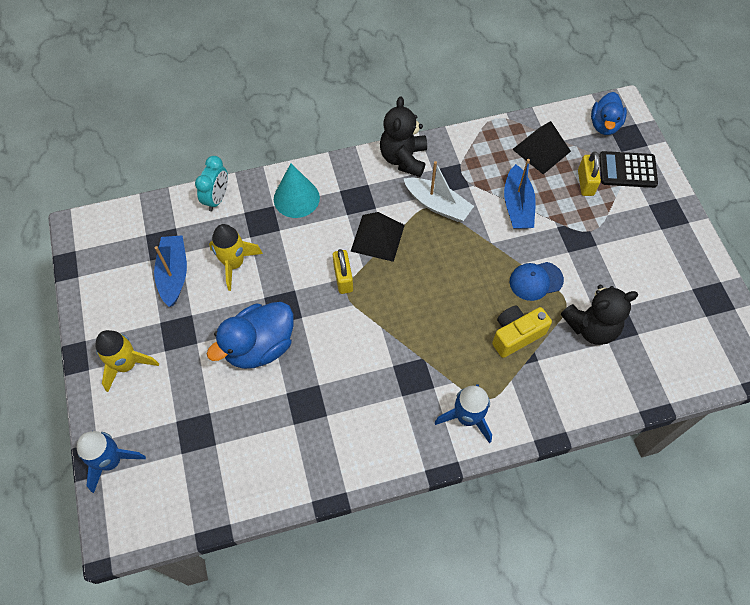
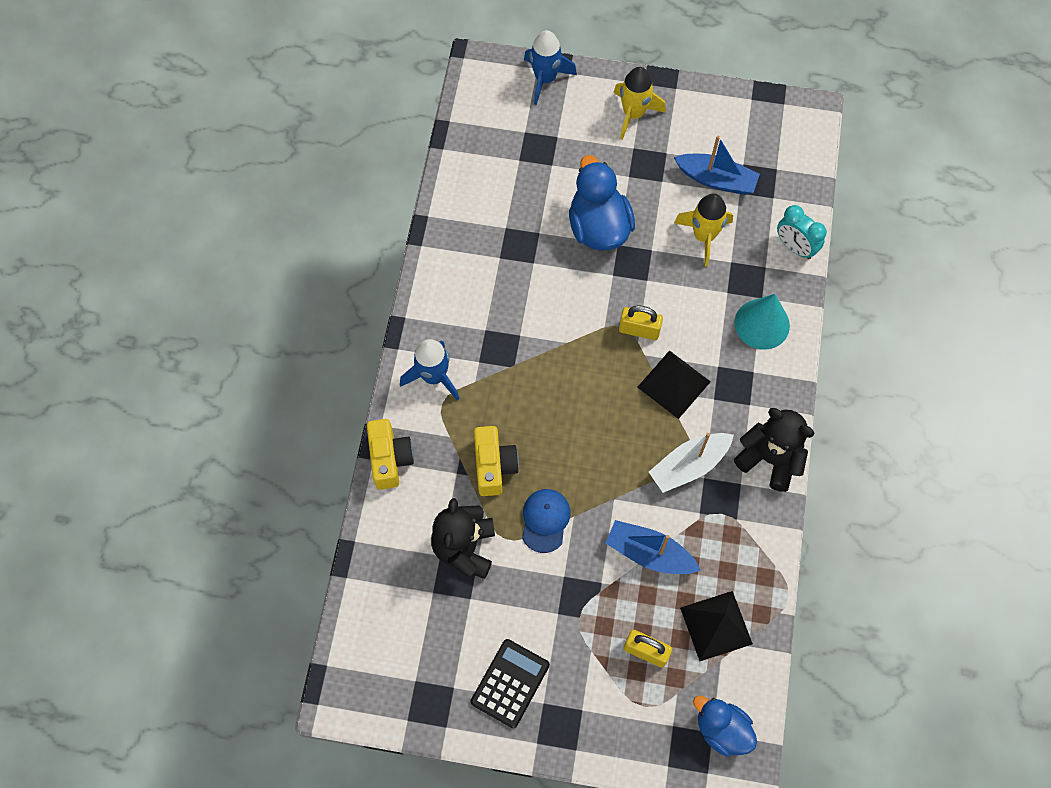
camera: 115 degrees right, 5 degrees up
(557, 417) = (390, 459): none -> yellow camera
(627, 170) = (641, 715): black calculator -> black calculator (510, 683)

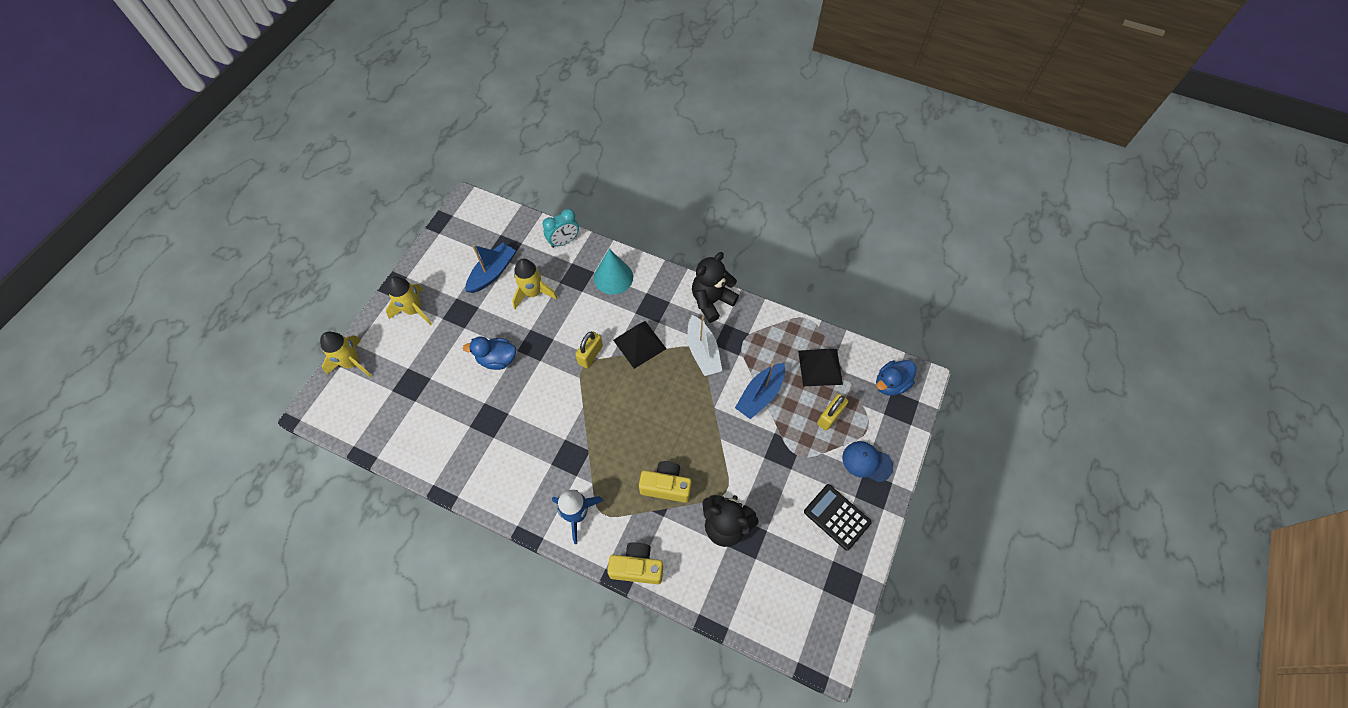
camera: 75 degrees left, 5 degrees down
(545, 79) = (352, 363): blue rocket -> yellow rocket
(545, 520) = (718, 459): blue cap -> blue cap (867, 462)
(598, 227) = (497, 359): blue duck -> blue duck, size x0.66

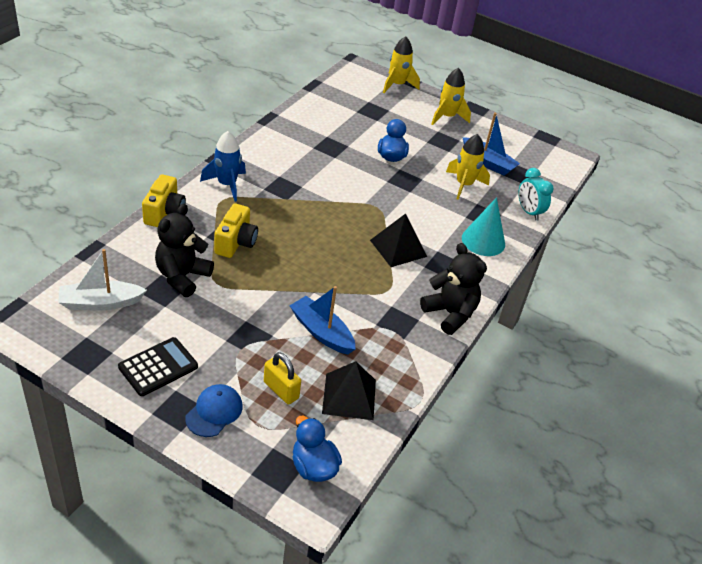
camera: 90 degrees right, 20 degrees down
(590, 355) = (389, 213): yellow padlock -> none
(703, 352) = (383, 295): white boat -> white boat (100, 303)

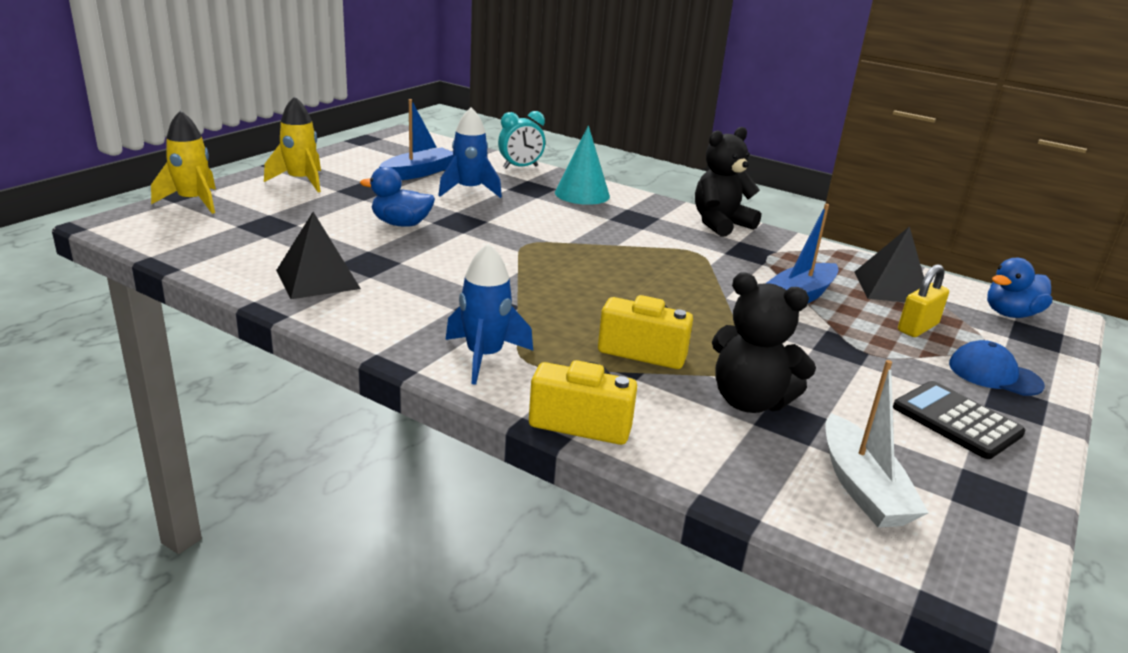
camera: 85 degrees left, 15 degrees down
(398, 248) = (612, 239): black pyramid -> black pyramid (317, 279)
(464, 185) = (469, 190): yellow rocket -> blue rocket

